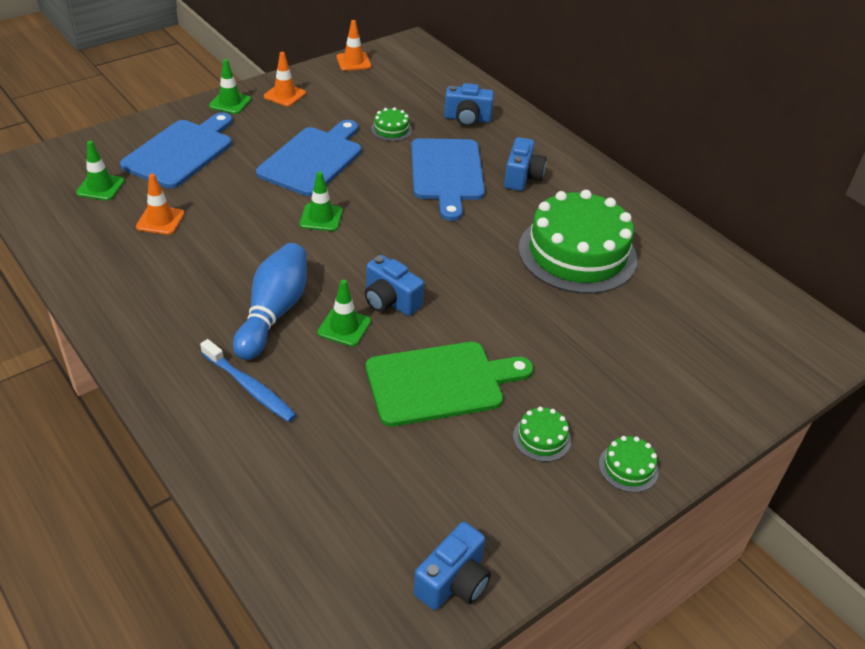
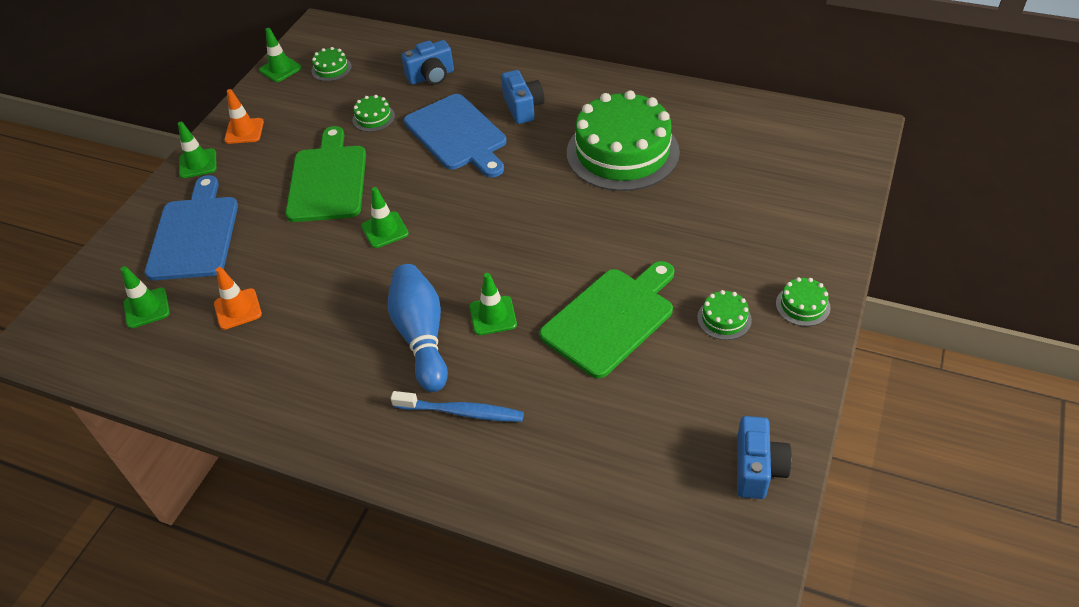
camera: 25 degrees left, 5 degrees up
(313, 159) = (328, 180): blue cutting board -> green cutting board
(353, 62) = (280, 69): orange traffic cone -> green traffic cone
(390, 301) = (510, 272): blue camera -> none
(393, 78) = (331, 69): none -> green cake

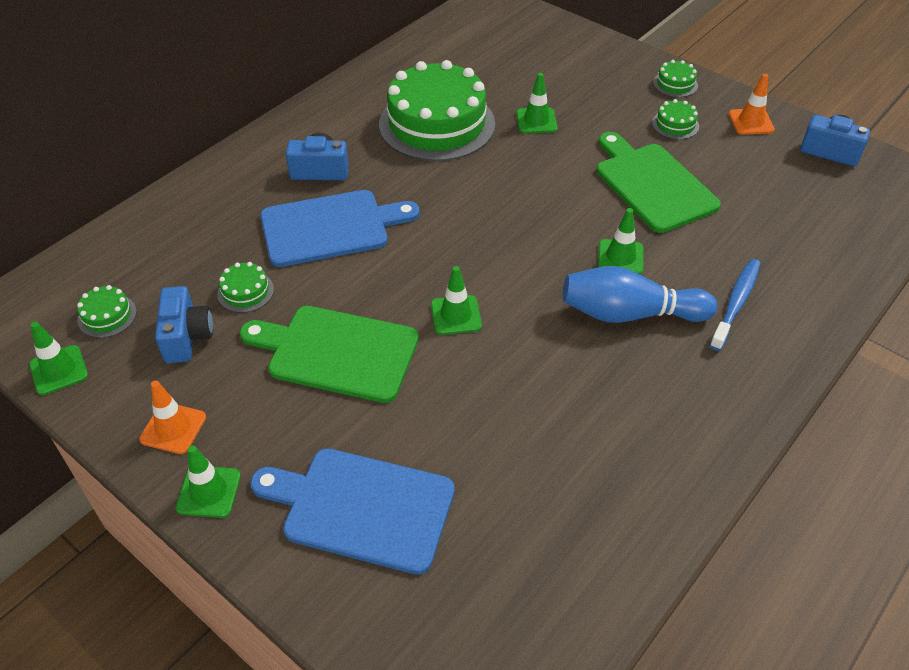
camera: 75 degrees left, 0 degrees up
(146, 308) = (482, 577): green traffic cone -> green traffic cone (536, 121)
(238, 309) = (526, 472): orange traffic cone -> orange traffic cone (751, 122)
(431, 76) = (205, 228): blue camera -> blue camera (187, 337)

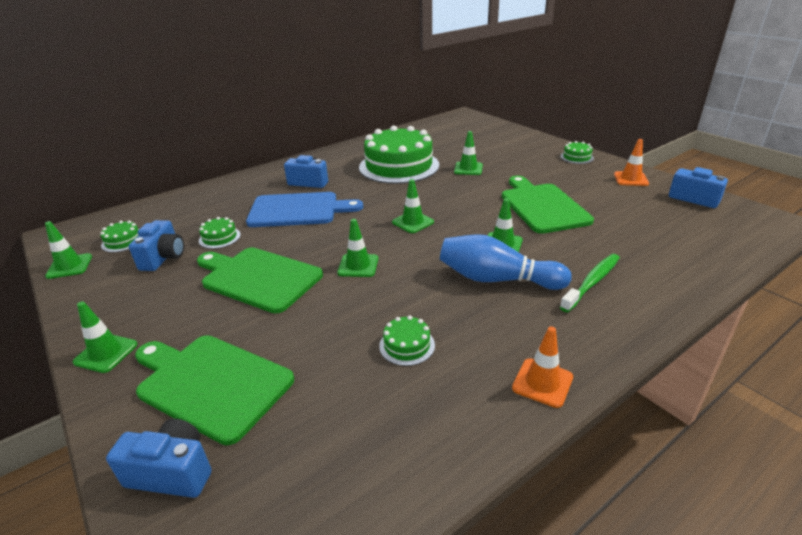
camera: 15 degrees right, 15 degrees down
(173, 428) = (113, 309): orange traffic cone -> orange traffic cone (542, 382)
(361, 507) = (211, 383): blue cutting board -> green cutting board
(380, 613) = (172, 472): none -> blue camera
(496, 232) = (413, 222): none -> green traffic cone
(675, 125) = (570, 177): green cake -> green cake (407, 345)
(735, 303) = (592, 282): blue toothbrush -> green toothbrush

